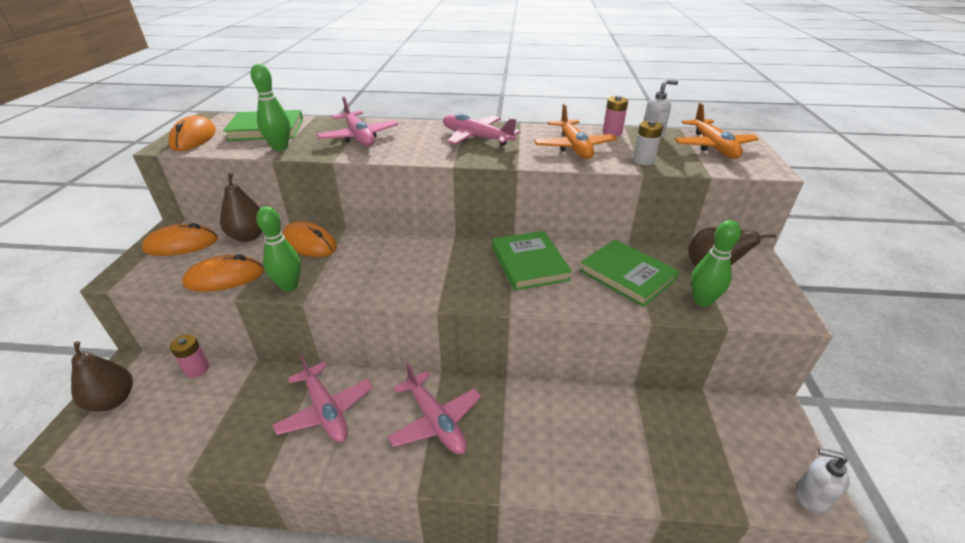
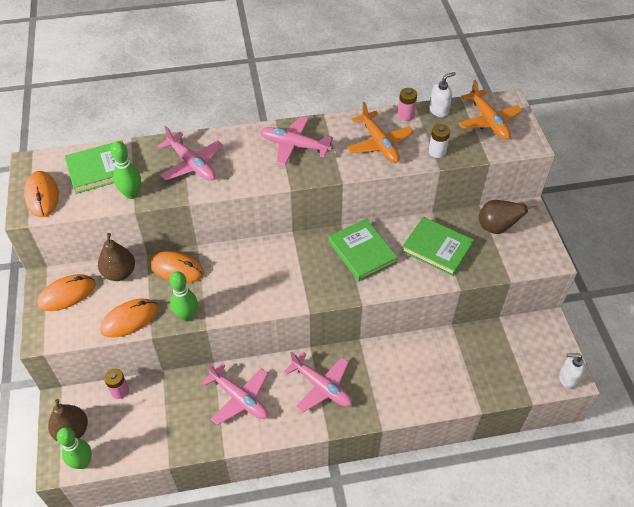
camera: 15 degrees left, 15 degrees up
(702, 301) = (492, 261): green bowling pin -> green bowling pin (82, 462)

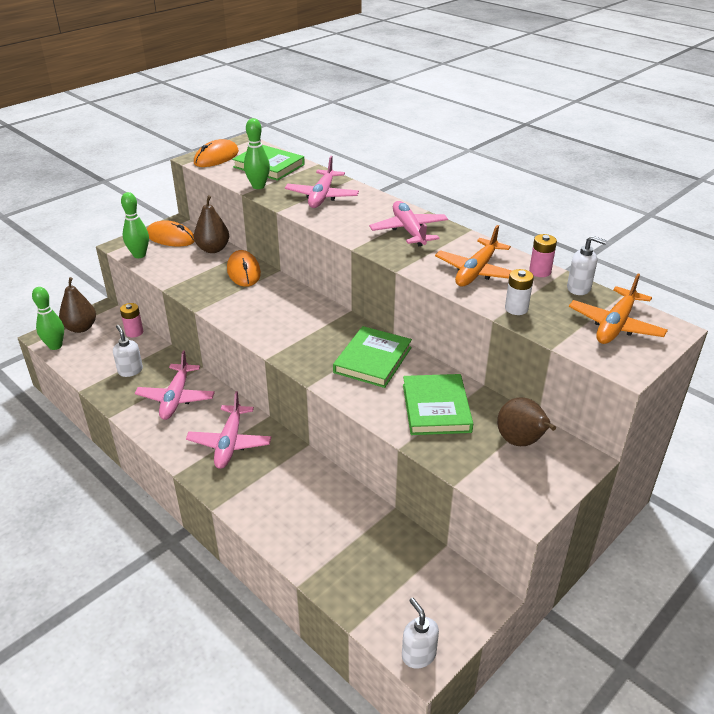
camera: 55 degrees right, 15 degrees down
(130, 319) = (171, 273): orange mouse -> none
(174, 416) = (130, 370): none -> white soap dispenser
(187, 316) = (199, 297): green bowling pin -> green bowling pin (139, 255)

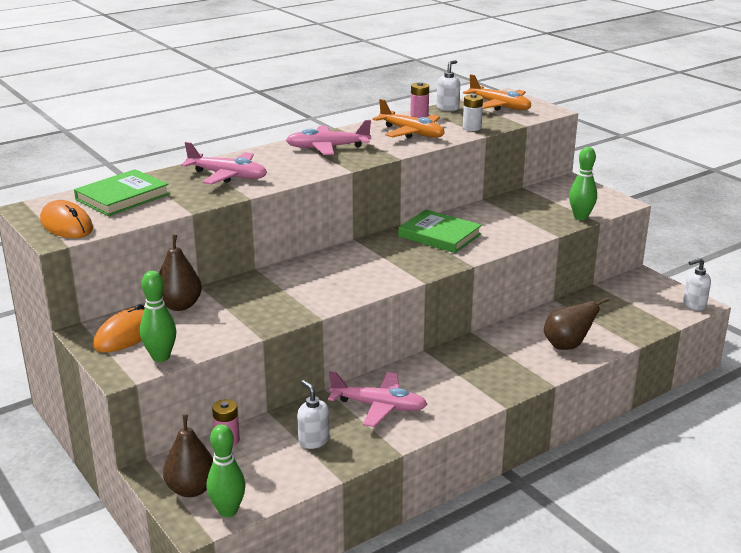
camera: 80 degrees left, 10 degrees down
(130, 370) = (313, 441): white soap dispenser -> white soap dispenser turned 75 degrees clockwise
(229, 443) = (462, 373): pink plane -> none
(243, 271) = (247, 288): orange mouse -> none
(258, 186) = (177, 204): green bowling pin -> green bowling pin (580, 217)
(436, 408) = (510, 218): green book -> none
(521, 442) = (553, 195): brown pear -> brown pear (567, 346)

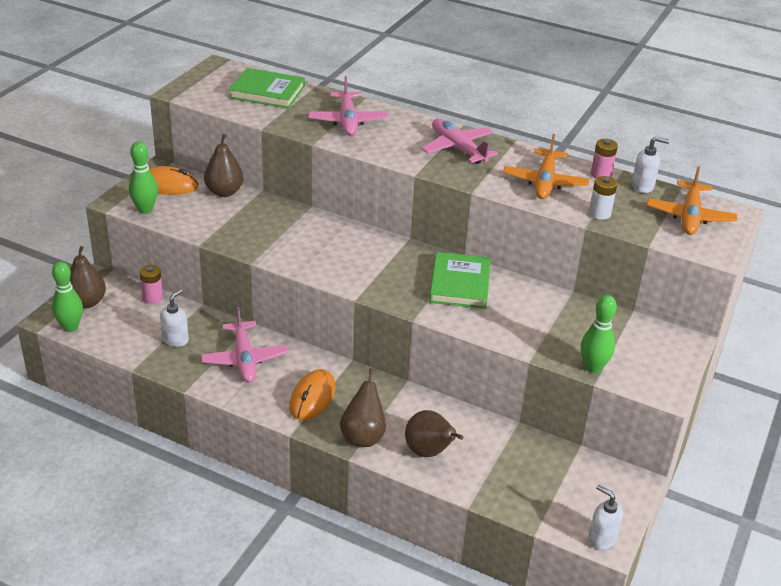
camera: 60 degrees right, 10 degrees up
(66, 225) = (202, 88): orange mouse -> orange mouse (312, 397)
(530, 371) = (363, 436): none -> brown pear

